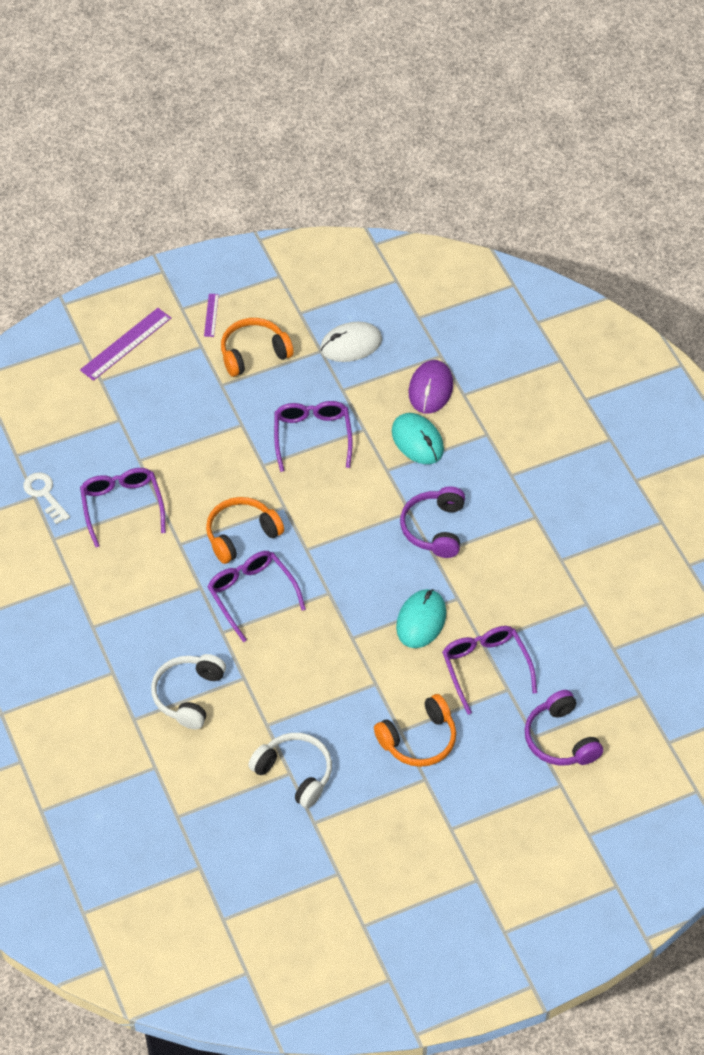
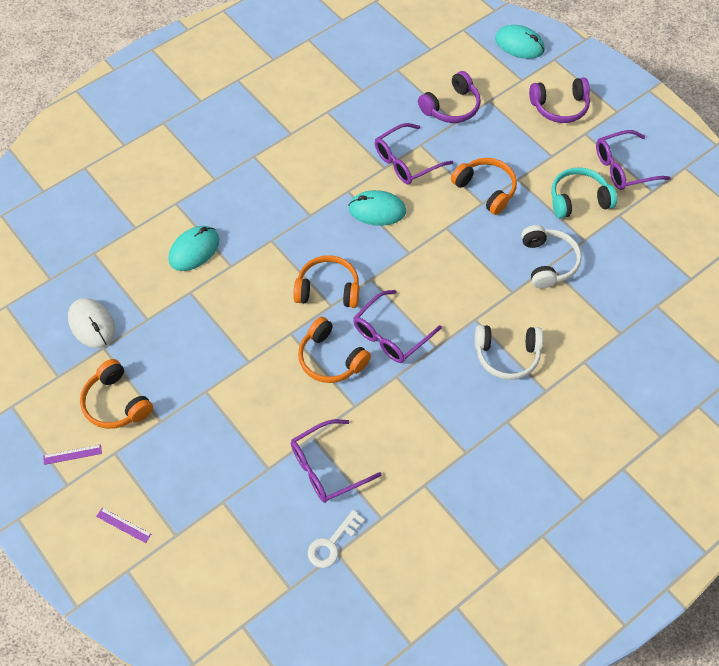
camera: 105 degrees left, 5 degrees up
(126, 344) = (123, 525): purple ruler -> purple ruler, size x0.51
(295, 773) = (548, 262): white headphones -> white headphones turned 150 degrees clockwise
(312, 436) = (206, 330): purple glasses -> purple glasses (623, 167)
(328, 550) = (328, 289): none -> orange headphones
(374, 836) = (578, 199): none -> turquoise headphones
(430, 389) = (134, 252): purple mouse -> none
(434, 528) = (284, 219): purple headphones -> purple headphones (560, 107)
(653, 851) = (519, 44): none -> turquoise mouse

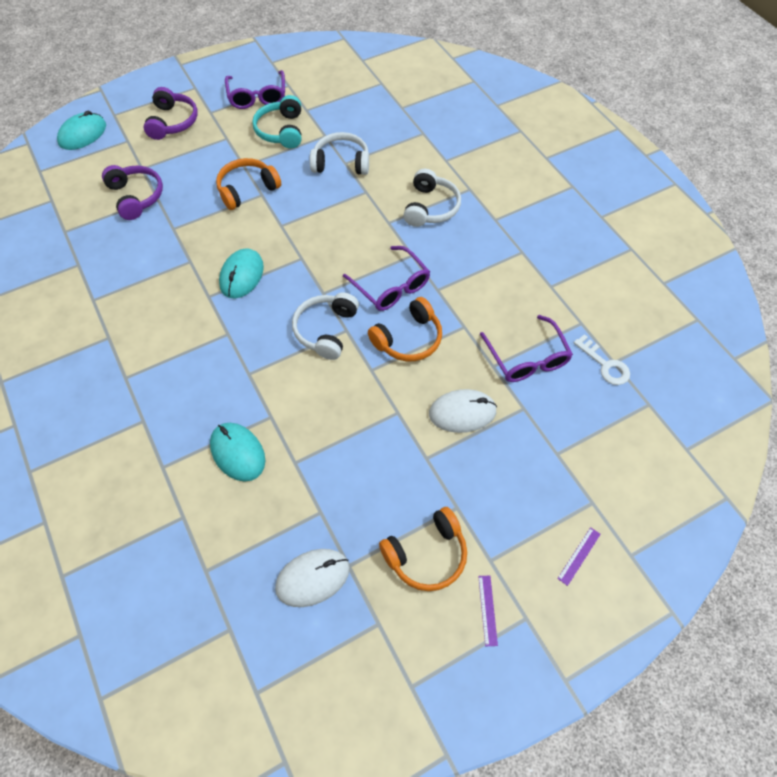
camera: 80 degrees left, 0 degrees up
(256, 415) = (462, 413): none -> white mouse
(328, 289) = (326, 330): orange headphones -> white headphones
(406, 161) = (189, 243): purple glasses -> none

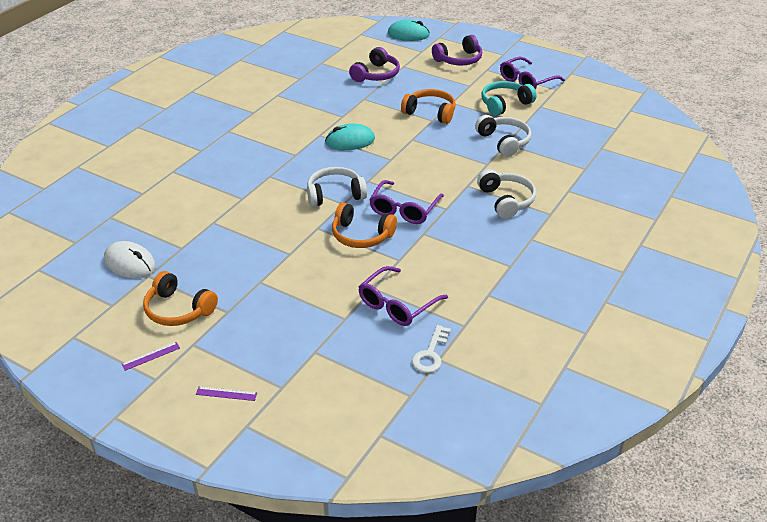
camera: 60 degrees right, 20 degrees down
(238, 453) = (204, 196): turquoise mouse -> none
(430, 207) = (506, 200): white headphones -> white headphones turned 90 degrees counterclockwise
(462, 413) = (314, 286): white mouse -> none

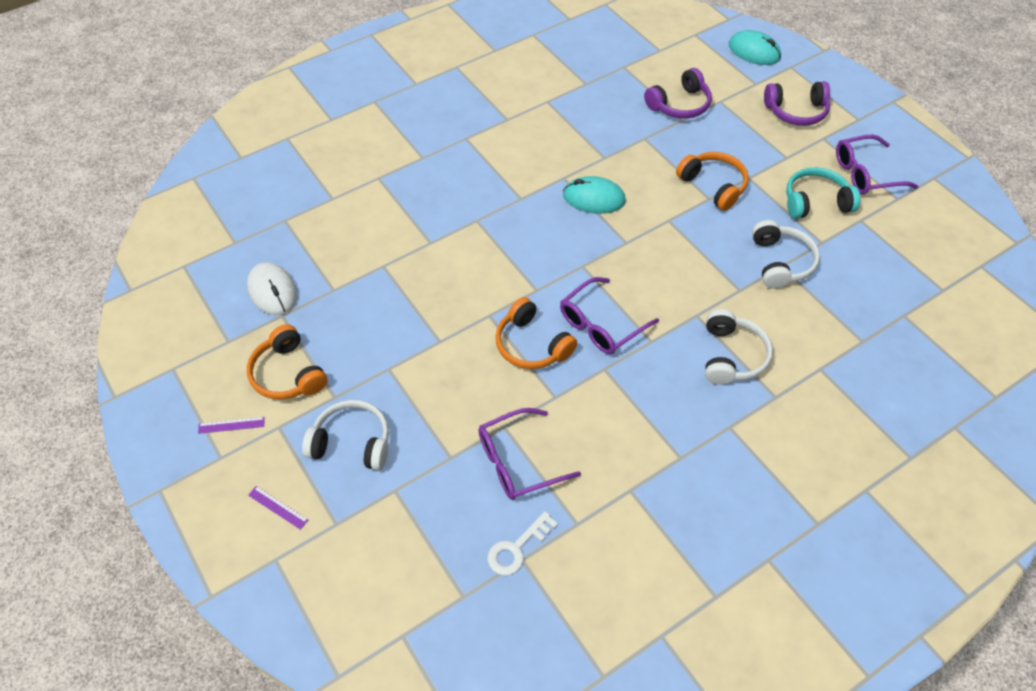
camera: 25 degrees right, 15 degrees up
(335, 194) = (534, 273): white headphones -> white headphones (352, 442)

